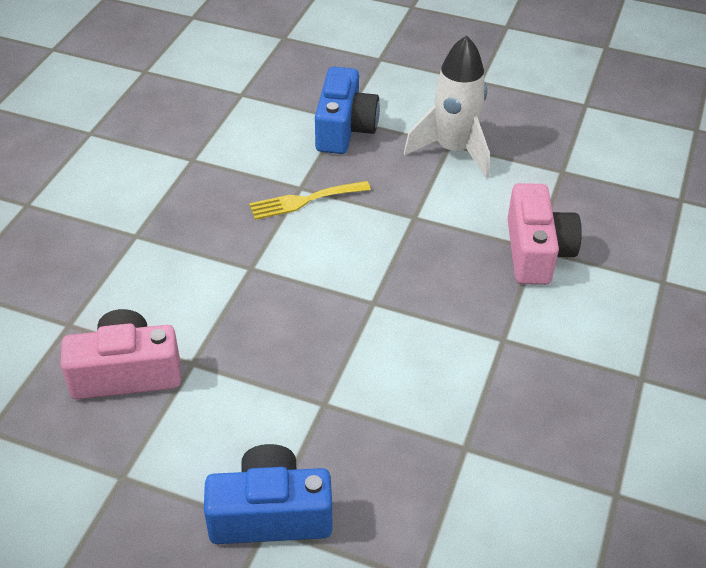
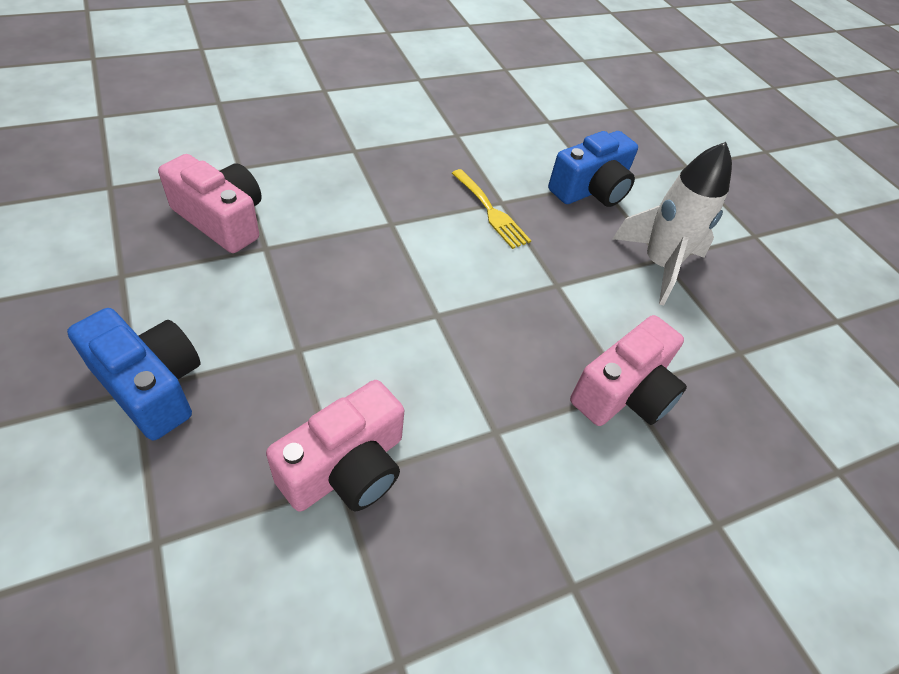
camera: 40 degrees right, 5 degrees up
(304, 201) = (491, 212): yellow fork -> yellow fork turned 150 degrees counterclockwise
(457, 437) = (346, 468): none -> pink camera

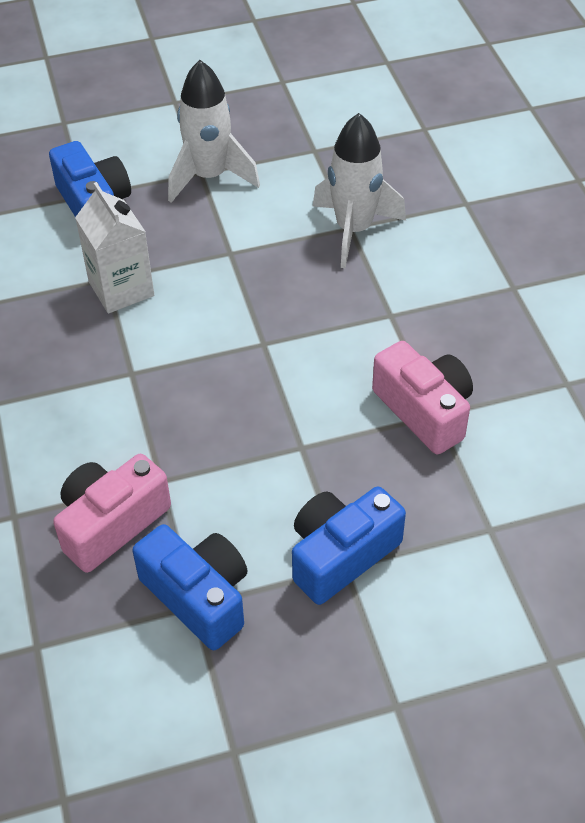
camera: 75 degrees left, 0 degrees up
(129, 278) = (198, 596): none -> blue camera
(491, 212) = (121, 289): yellow fork -> white carton
(624, 392) = (354, 230): pink camera -> white rocket

